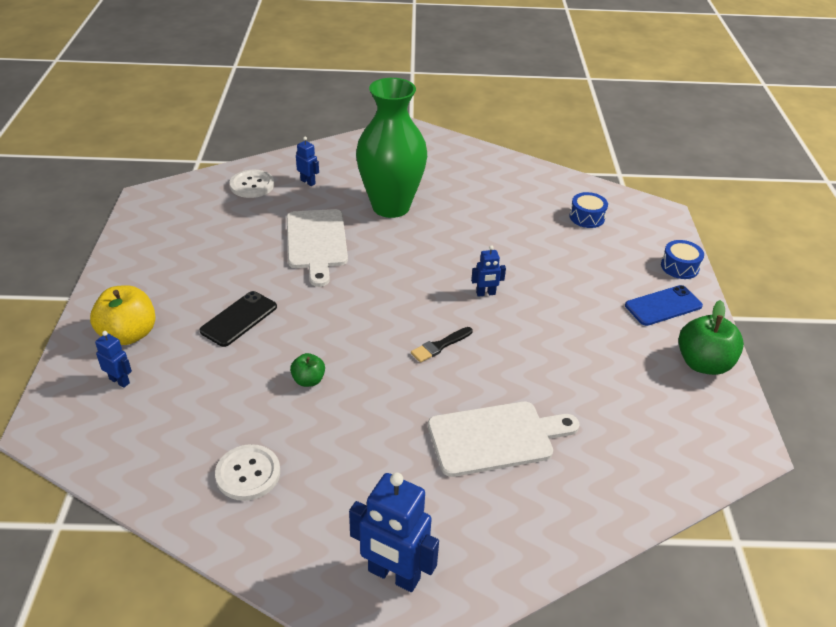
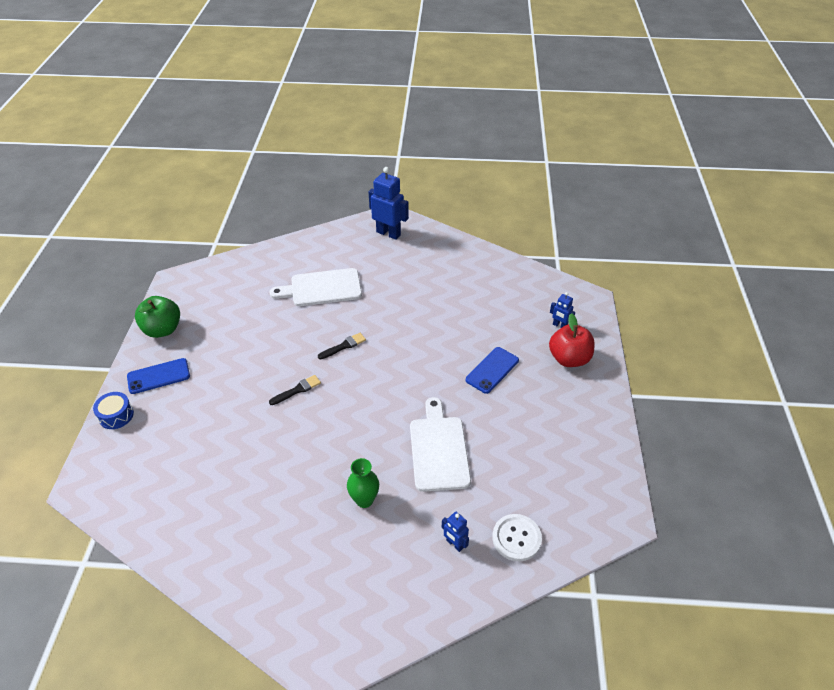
camera: 175 degrees left, 5 degrees up
(129, 334) = (569, 359): yellow apple -> red apple
(239, 319) = (492, 370): black phone -> blue phone
(248, 474) = (465, 274): white button -> none
(308, 380) = (436, 323): green apple -> none
(391, 206) = (364, 500): green vase -> green vase, size x0.44
(485, 293) = (297, 390): blue robot -> black brush
(587, 217) = (165, 481): blue drum -> none

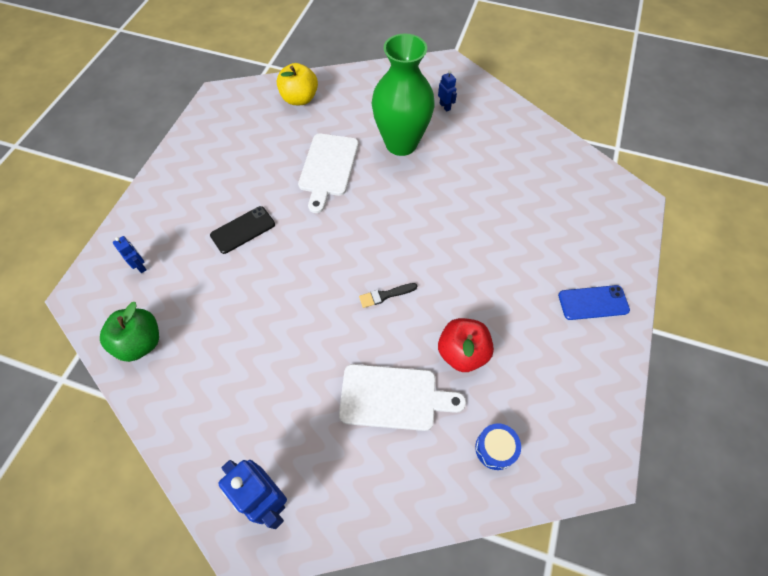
camera: 165 degrees left, 15 degrees up
(116, 415) = (627, 264): blue drum -> blue drum (495, 448)
(162, 330) = (602, 373): green apple -> green apple (140, 343)
(297, 390) = (443, 252): black brush -> none
(364, 500) = (401, 143): green vase -> green vase, size x2.25
(454, 544) = (344, 104): blue robot -> blue robot (445, 106)
(492, 370) = (243, 230): blue phone -> black phone
(516, 538) = (299, 99): white button -> yellow apple
(569, 359) = (161, 225): red apple -> red apple (462, 353)

